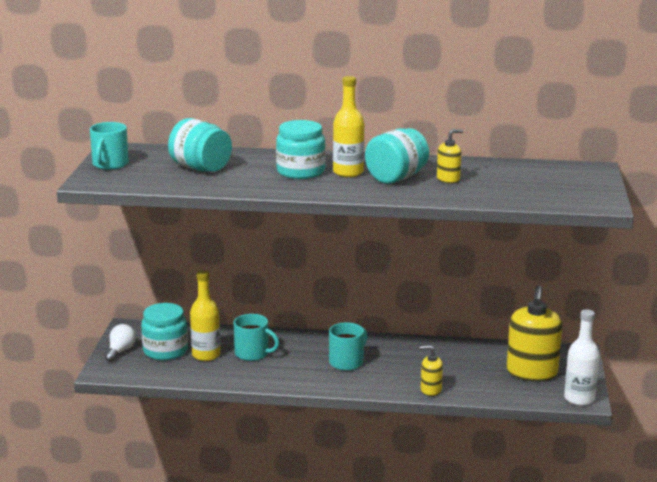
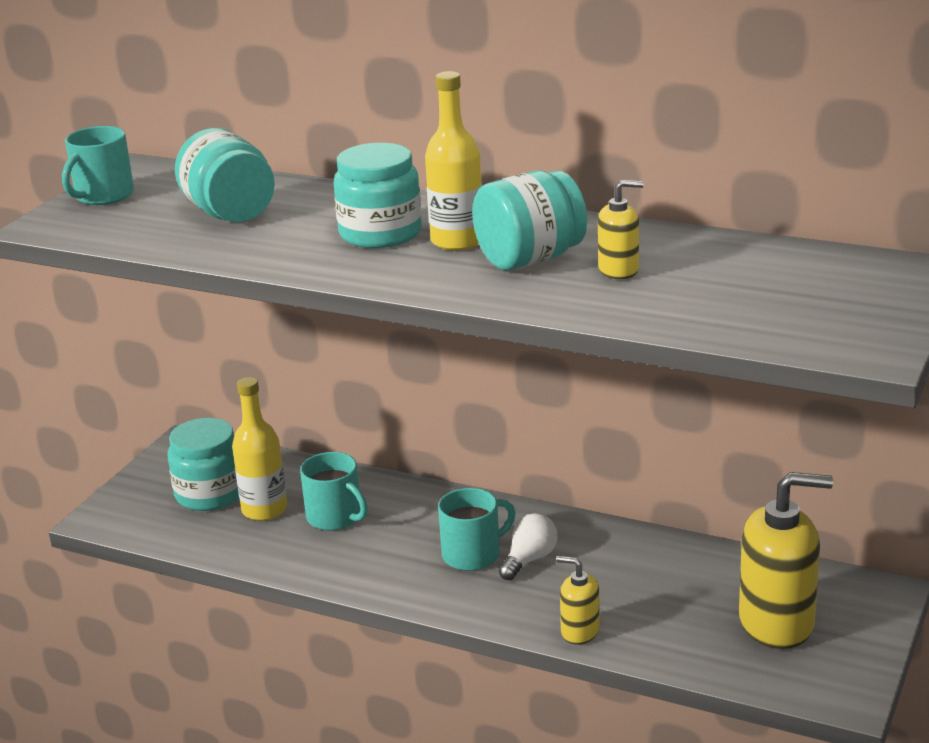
camera: 20 degrees right, 5 degrees up
(120, 351) = (146, 485): white light bulb -> white light bulb (529, 559)
(532, 373) = (777, 623): yellow soap dispenser -> yellow soap dispenser turned 120 degrees counterclockwise
(579, 399) = (836, 692): white bottle -> none

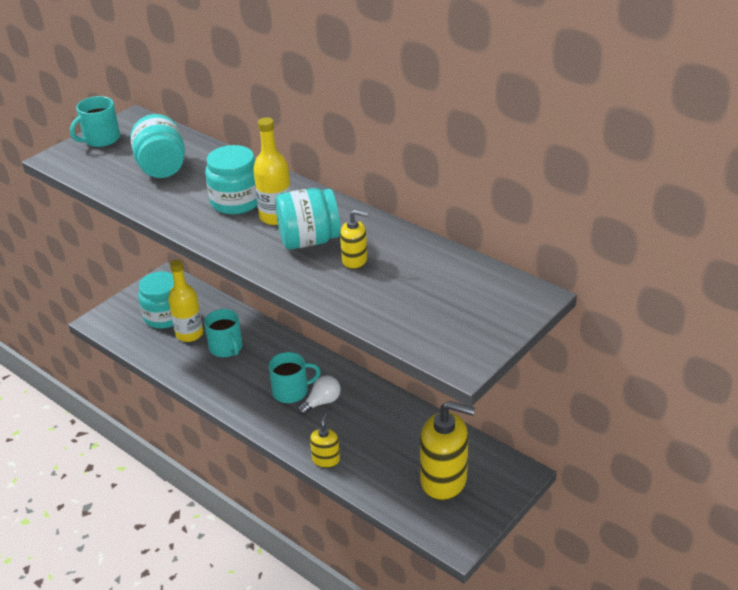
camera: 15 degrees right, 10 degrees up
(579, 631) = (326, 460): yellow soap dispenser -> yellow soap dispenser turned 60 degrees clockwise

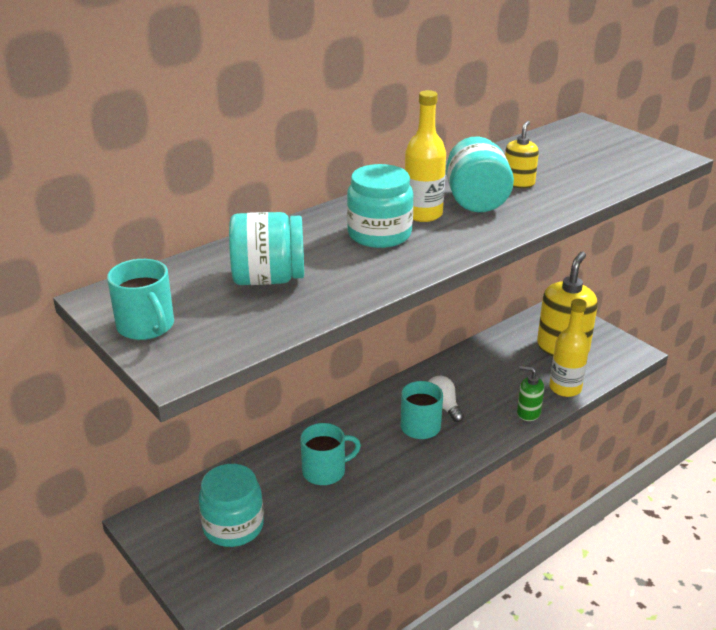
camera: 80 degrees left, 5 degrees down
(189, 334) = (283, 503): yellow bottle -> yellow bottle (565, 388)
(326, 460) = (528, 413): yellow soap dispenser -> green soap dispenser

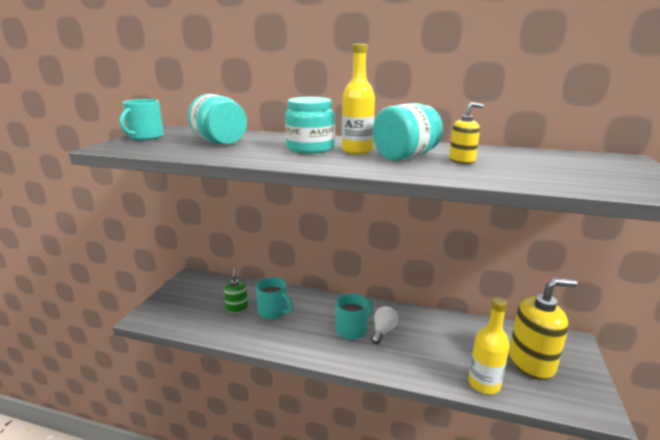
camera: 55 degrees right, 10 degrees down
(233, 526) = (204, 301): turquoise jar -> none
(528, 413) = (427, 374): green soap dispenser -> green soap dispenser (237, 308)

